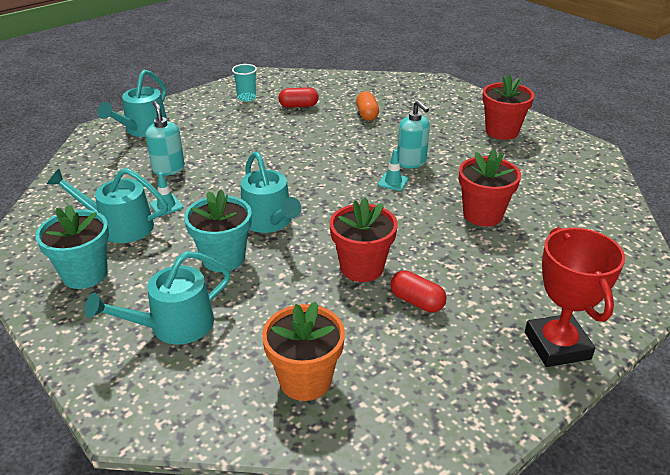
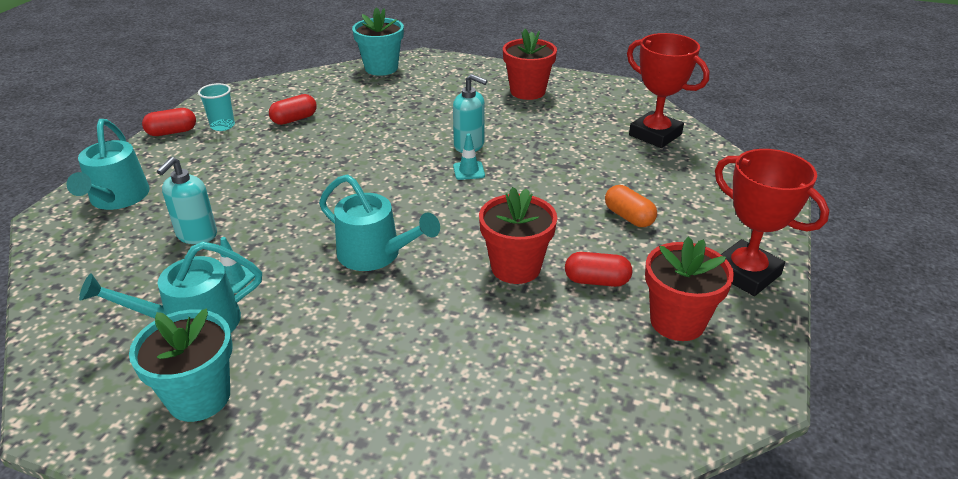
camera: 30 degrees left, 0 degrees up
(168, 169) = (196, 235): turquoise soap dispenser -> turquoise soap dispenser turned 105 degrees counterclockwise
(174, 325) = (370, 410): turquoise watering can -> none
(211, 94) = (172, 132): none -> red capsule
(223, 258) = (359, 313): turquoise flower pot -> turquoise flower pot (381, 68)
(305, 380) = (563, 404): orange flower pot -> none
(367, 114) = (379, 109): orange capsule -> orange capsule (628, 217)
(482, 215) = (580, 176): red flower pot -> red flower pot (677, 322)
(586, 200) = (655, 135): none -> red trophy

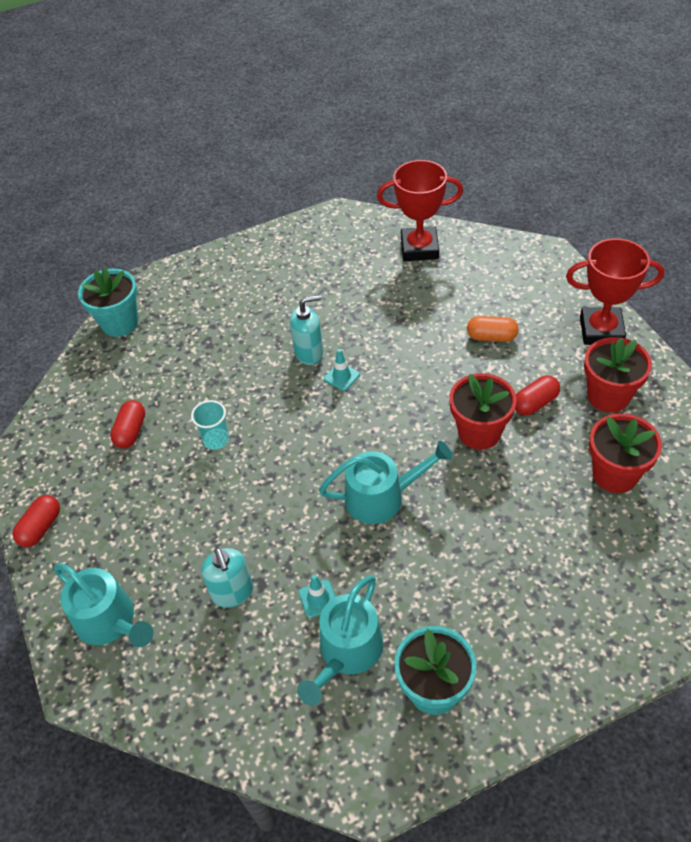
camera: 40 degrees left, 15 degrees up
(222, 126) = (77, 486): turquoise cup -> turquoise cup (216, 440)
(527, 91) = (277, 266): red flower pot -> red flower pot (614, 474)

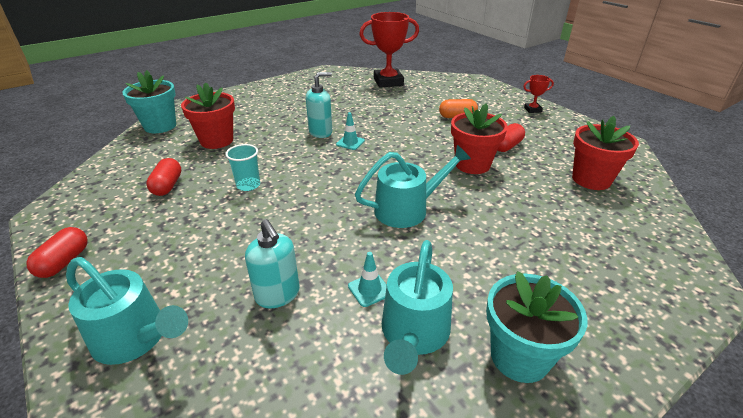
camera: 15 degrees left, 15 degrees down
(601, 330) = (532, 110): red trophy -> red trophy, size x0.47
(608, 396) = (558, 139): red flower pot -> red flower pot (217, 141)

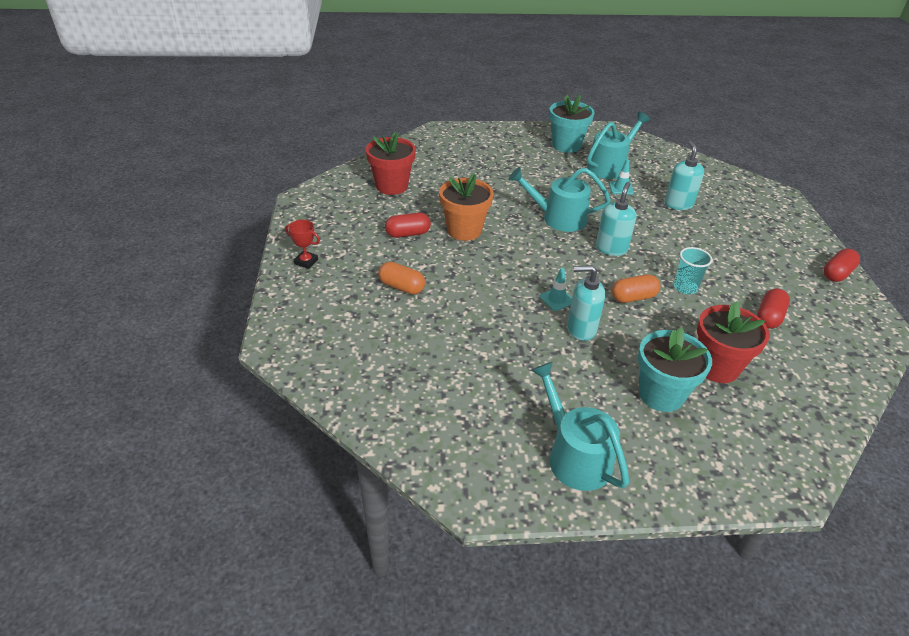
camera: 150 degrees left, 5 degrees up
(135, 338) = (765, 213): turquoise watering can -> turquoise watering can (575, 456)
(160, 126) = (804, 436): turquoise flower pot -> turquoise flower pot (661, 394)
(292, 162) = (633, 297): none -> orange capsule
(333, 197) = (611, 248): none -> turquoise soap dispenser
(388, 82) = (404, 401): red trophy -> none
(472, 164) = (464, 230): red flower pot -> orange flower pot

